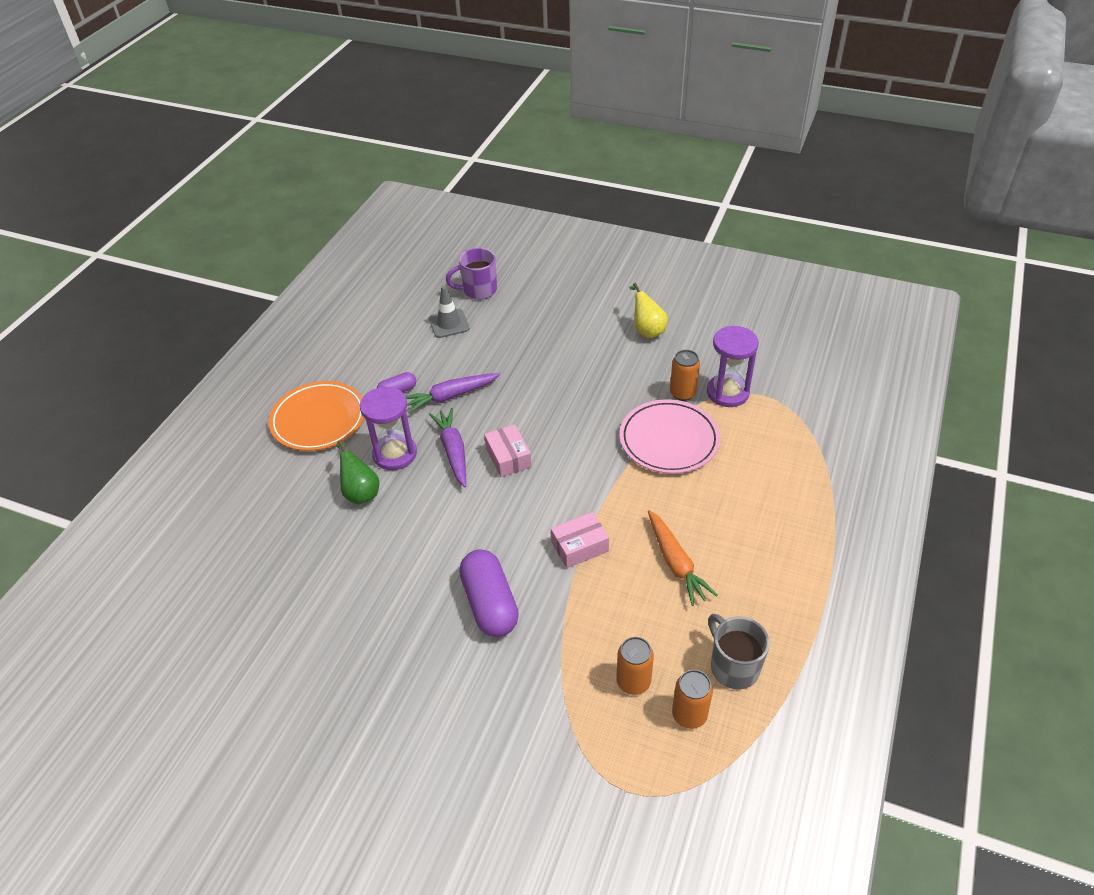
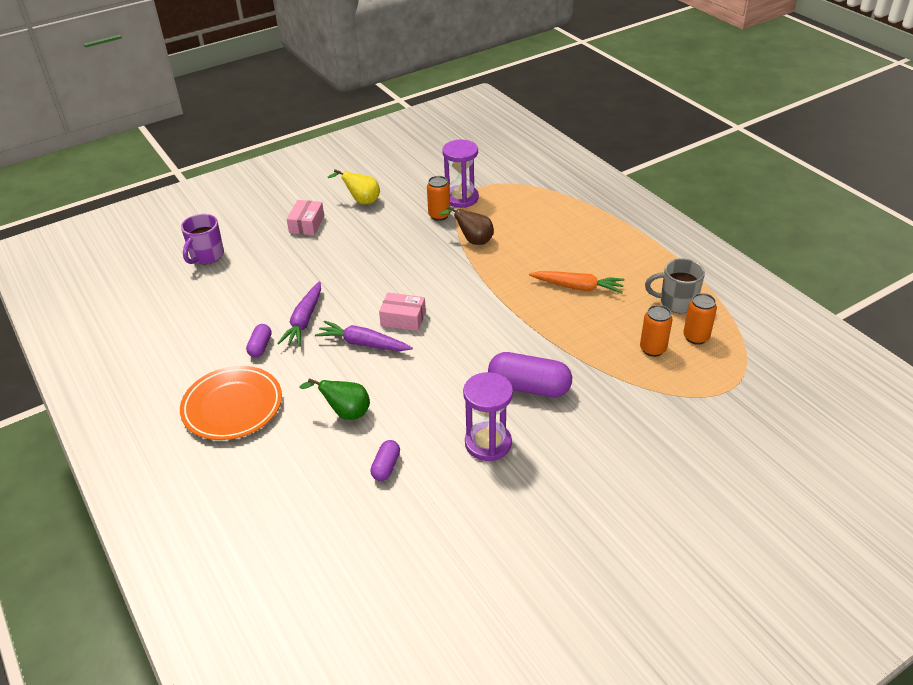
camera: 55 degrees left, 5 degrees down
(316, 556) = (386, 466): none -> purple capsule
(395, 454) = (328, 376): purple hourglass -> purple hourglass (488, 443)
(449, 324) = (222, 287): grey traffic cone -> none
(579, 546) = (522, 322): pink box -> pink box (306, 224)
(669, 440) = (473, 241): pink plate -> brown pear

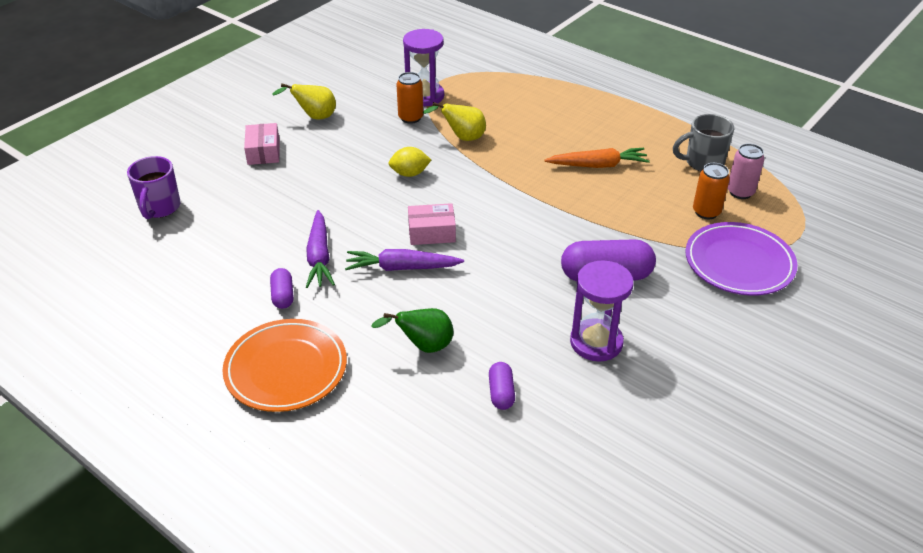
camera: 20 degrees left, 0 degrees up
(412, 264) = (410, 173): none -> yellow lemon
(473, 241) = (462, 138): brown pear -> yellow pear
(656, 402) = (739, 263): none -> purple plate
(696, 337) = (740, 192): orange can -> pink can

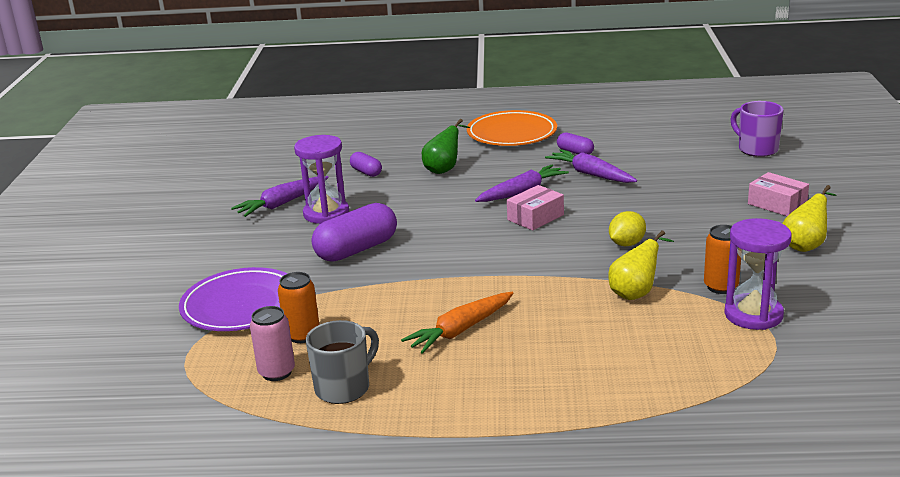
camera: 145 degrees right, 15 degrees down
(628, 388) = (282, 203): none -> purple carrot

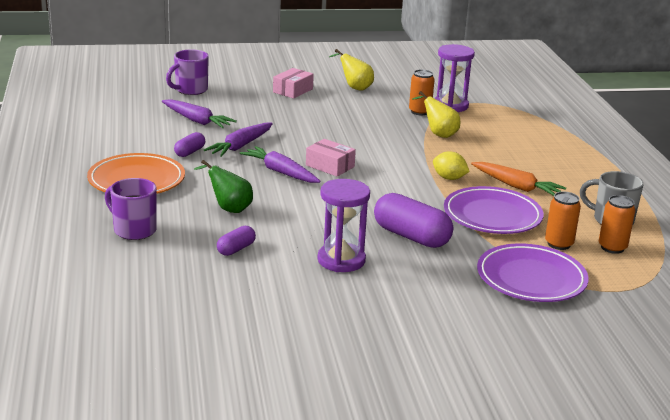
camera: 105 degrees left, 0 degrees up
(276, 372) = (612, 247): pink can -> orange can
(282, 203) = (322, 289): purple carrot -> purple carrot (197, 121)
(386, 302) = (492, 215): none -> purple plate
(415, 136) = (133, 230): none -> purple mug
(626, 244) = (368, 135): yellow lemon -> yellow lemon (449, 178)

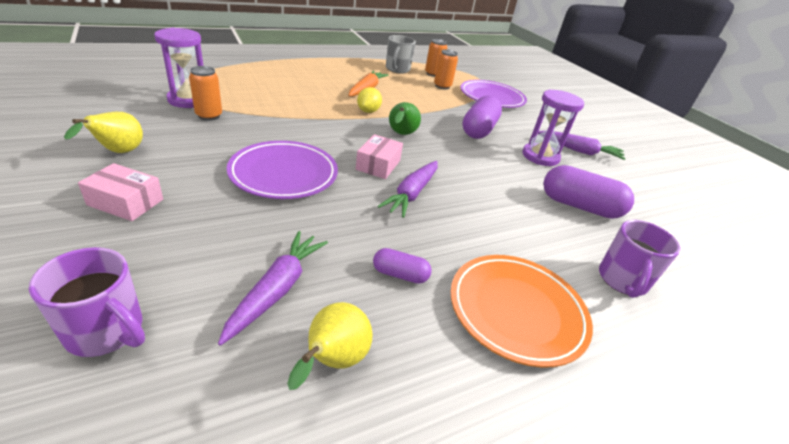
camera: 110 degrees left, 10 degrees up
(229, 208) = (516, 219): green pear -> green pear (401, 134)
(236, 249) = (579, 206): purple capsule -> purple capsule, size x1.93
(240, 146) = (357, 230): purple carrot -> purple carrot (579, 151)
(438, 134) = (271, 110): yellow pear -> yellow pear (333, 361)
(492, 215) = (421, 101): purple plate -> purple plate (284, 174)

